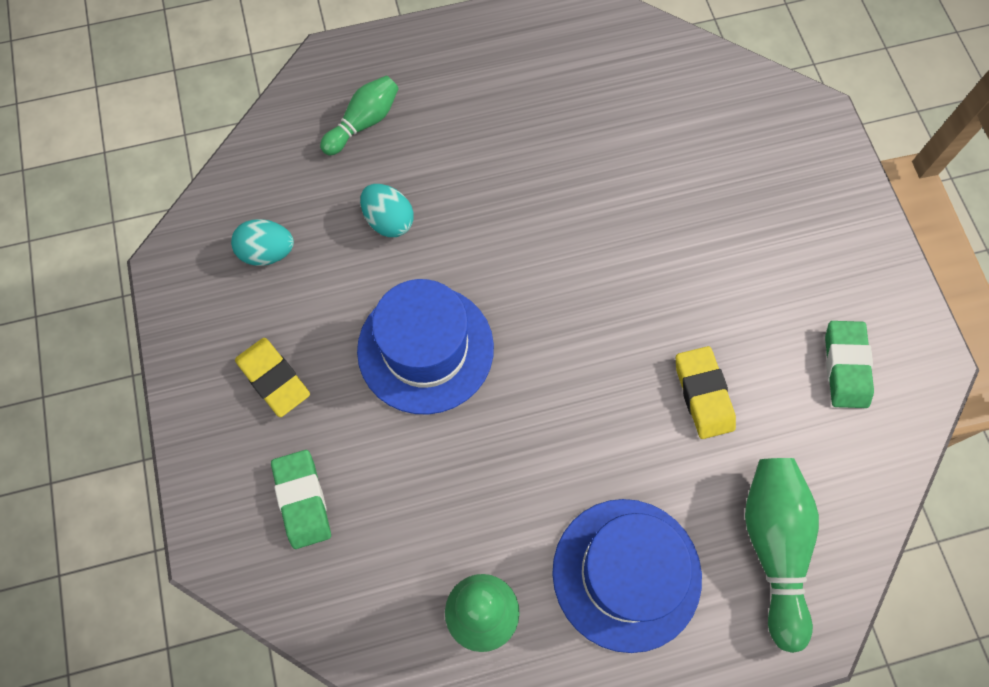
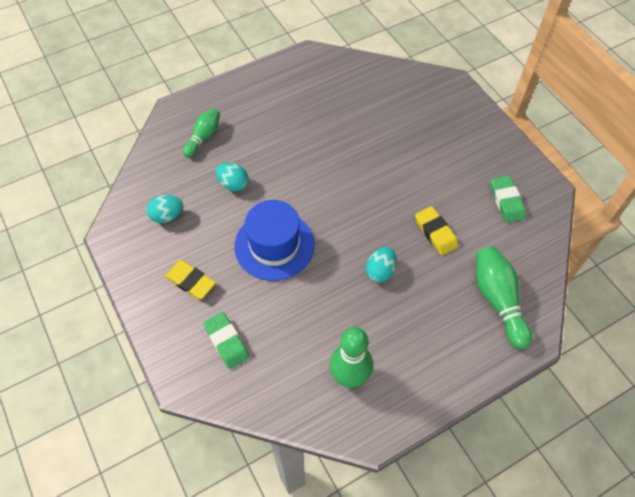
camera: 15 degrees left, 10 degrees down
(588, 441) = (380, 271): none -> turquoise egg
(626, 574) = (423, 334): blue hat -> none

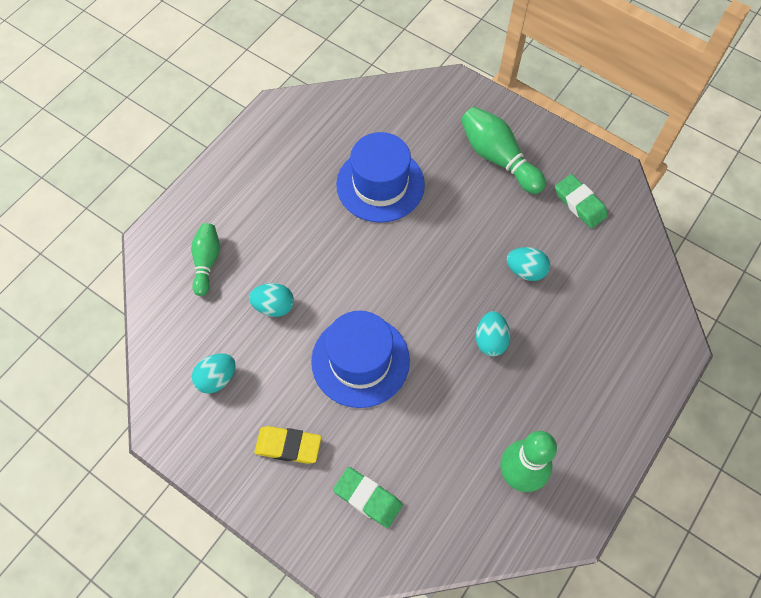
camera: 25 degrees left, 5 degrees up
(356, 131) = (380, 184): none -> blue hat
(435, 233) = (525, 271): yellow eraser -> turquoise egg
(498, 300) = (625, 320): green bowling pin -> green bowling pin (498, 158)

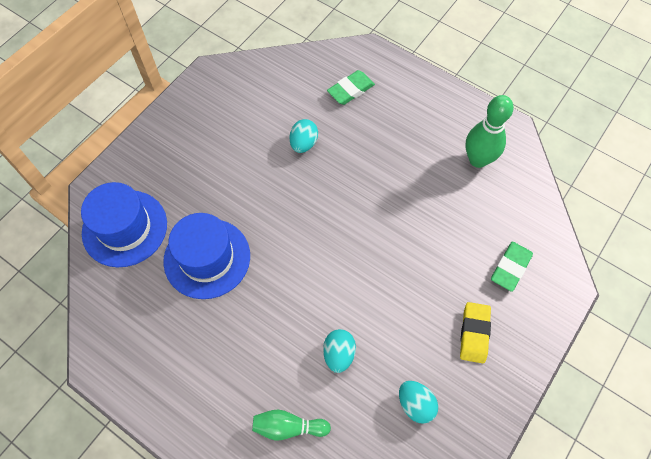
camera: 90 degrees left, 0 degrees up
(360, 361) = (391, 274): blue hat -> blue hat (125, 228)
(490, 340) = (368, 173): turquoise egg -> none
(498, 158) = (187, 157): green bowling pin -> none
(579, 204) = (240, 100): green eraser -> green eraser (351, 90)

